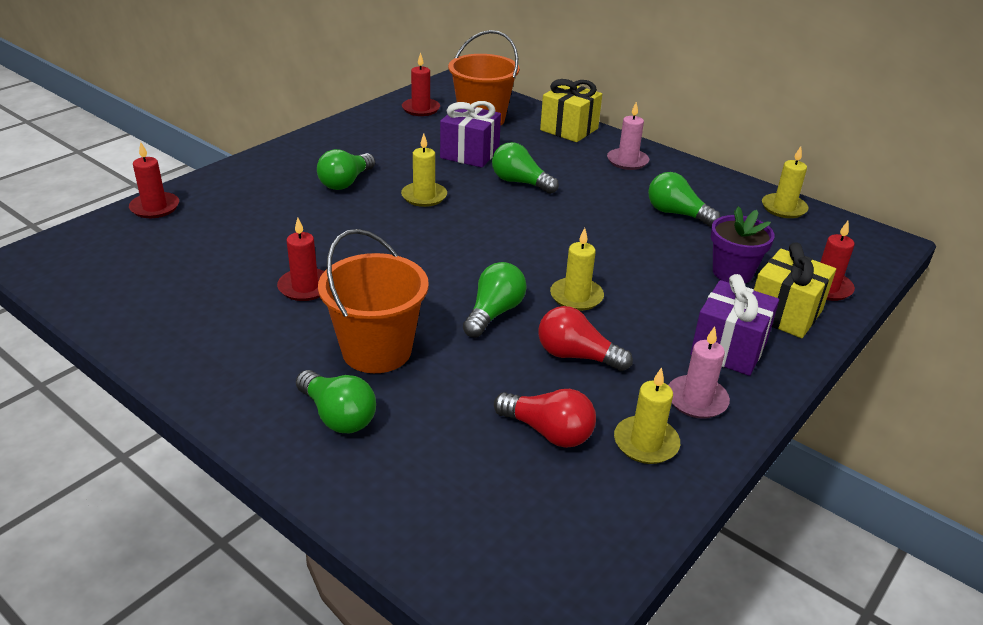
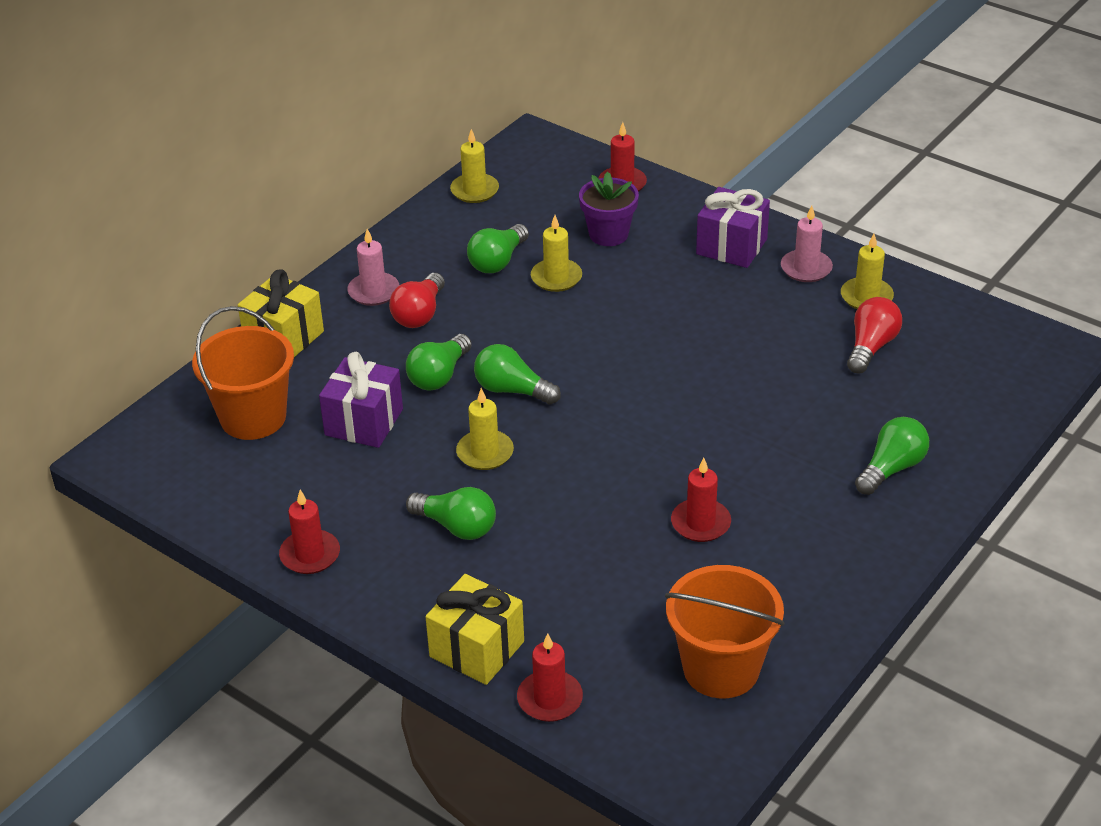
camera: 90 degrees left, 5 degrees up
(376, 350) = (794, 456): orange bucket -> orange bucket (721, 669)
(421, 109) = (218, 480): red candle -> red candle (310, 555)
(494, 313) = (714, 384): green light bulb -> green light bulb (512, 390)
(576, 296) = (673, 332): yellow candle -> yellow candle (556, 278)
(576, 356) = (766, 332): red light bulb -> red light bulb (419, 314)
(784, 313) = (670, 211): yellow gift -> yellow gift (477, 649)

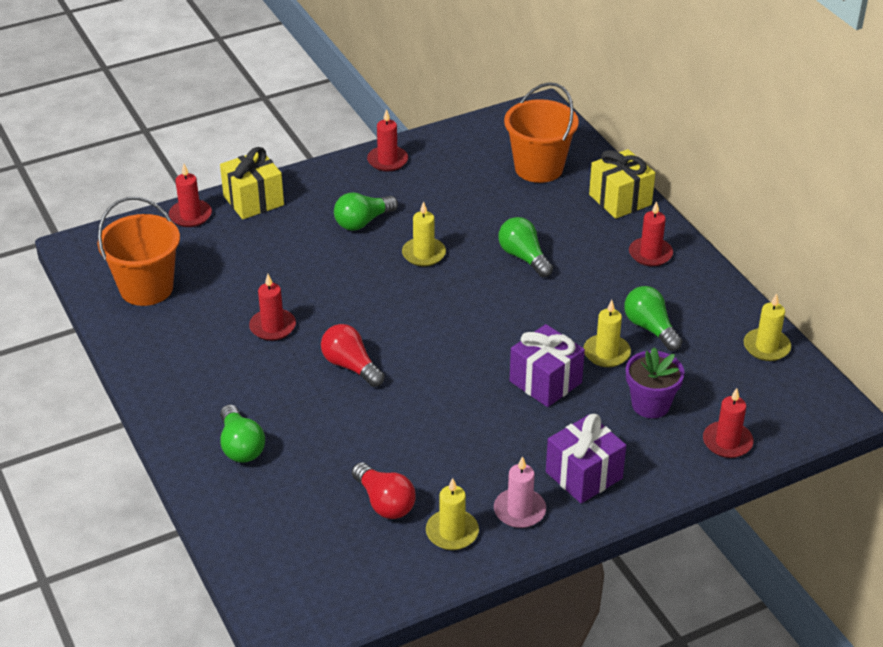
camera: 115 degrees right, 0 degrees up
(364, 422) = (498, 211): purple gift -> purple gift (545, 382)
(373, 291) = (650, 254): pink candle -> red candle
(419, 314) = (606, 268): red light bulb -> red light bulb (351, 366)
(512, 390) = (481, 286): green light bulb -> none

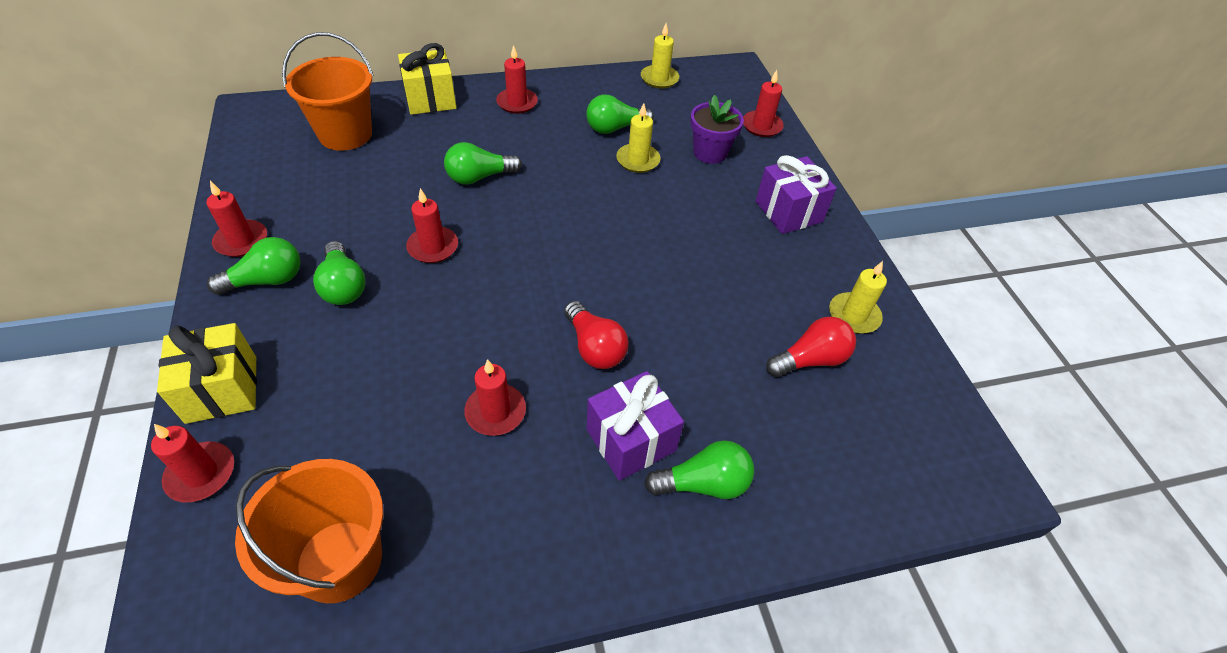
camera: 80 degrees left, 10 degrees up
(351, 366) = (594, 347): red light bulb -> red light bulb turned 90 degrees counterclockwise
(353, 185) = (266, 280): none -> green light bulb
(424, 254) = (433, 247): yellow candle -> red candle
(519, 510) = (828, 262): pink candle -> none
(545, 382) = (664, 206): purple gift -> purple gift (631, 440)

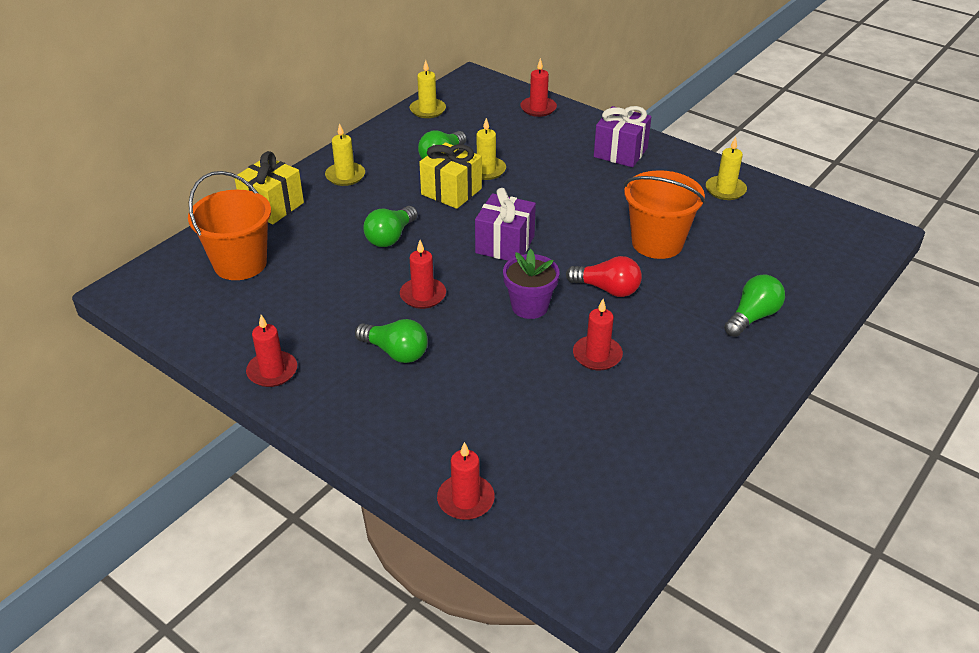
camera: 35 degrees left, 10 degrees down
(222, 389) = (405, 454): yellow gift -> yellow gift (451, 191)
(266, 280) = (333, 381): green light bulb -> none
(339, 560) = (615, 477): orange bucket -> orange bucket (657, 243)
(517, 103) = (345, 176): red candle -> yellow candle
(631, 440) = (690, 321): purple gift -> purple gift (505, 244)
(710, 153) = (527, 142): purple flower pot -> purple flower pot (529, 306)
(810, 360) = (730, 225): red light bulb -> none

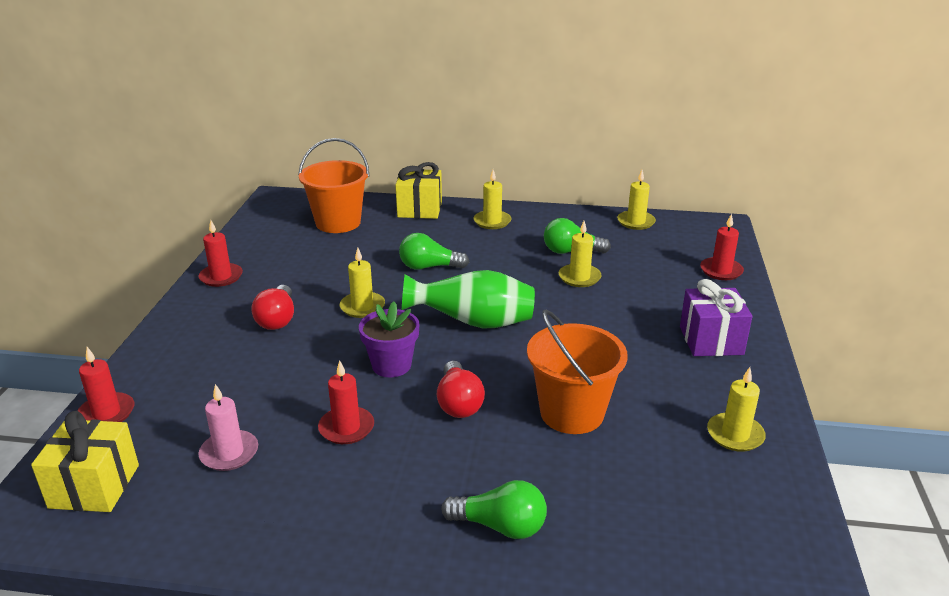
camera: 60 degrees right, 10 degrees down
(395, 352) = (277, 319): green light bulb -> red light bulb
(423, 295) = (362, 307): red candle -> yellow candle
(451, 191) = (525, 272): yellow gift -> yellow gift (94, 486)
(505, 244) = (474, 323): purple gift -> green vase
(584, 429) = (229, 453): none -> pink candle

